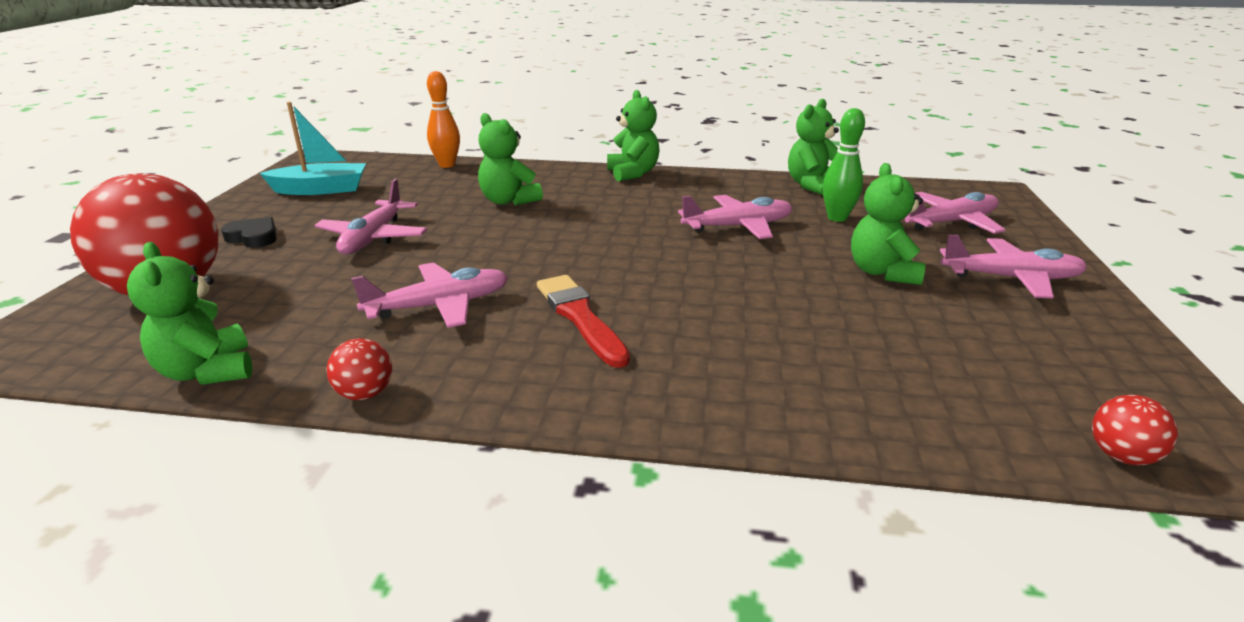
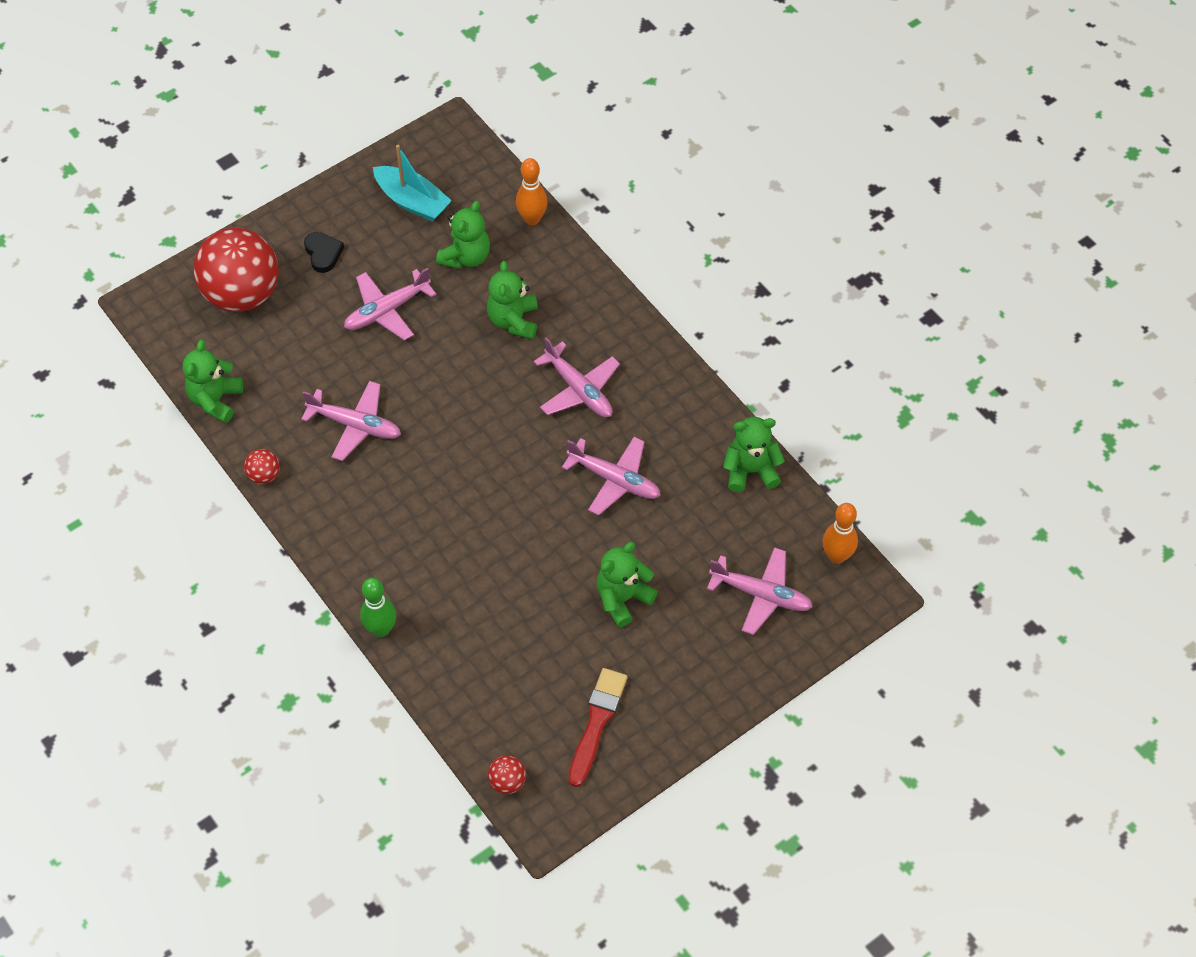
camera: 45 degrees right, 30 degrees up
(580, 317) = (410, 495): red brush -> red brush (597, 722)
(633, 173) = (647, 343): green teddy bear -> green teddy bear (466, 257)
(837, 218) = (695, 524): green bowling pin -> green bowling pin (381, 629)
(941, 189) = (837, 556): none -> orange bowling pin
(1011, 278) = (686, 668): pink plane -> pink plane (579, 389)

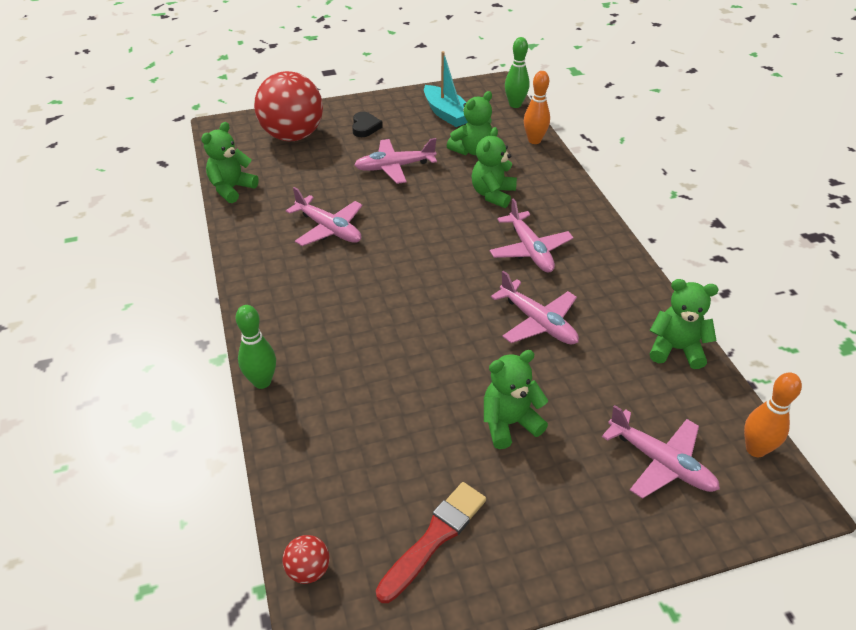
camera: 20 degrees right, 15 degrees down
(264, 475) = (236, 243): red ball -> none
(489, 160) = (515, 105): none -> green bowling pin

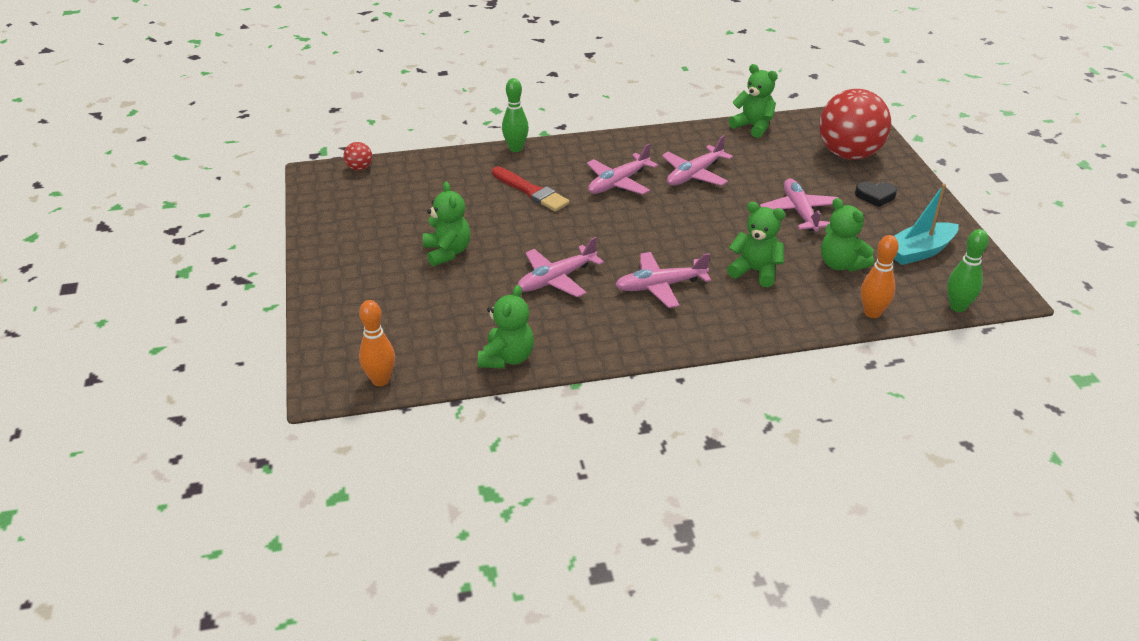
camera: 95 degrees right, 5 degrees down
(434, 538) = (362, 213): red brush -> red brush (531, 191)
(661, 462) = (386, 323): pink plane -> pink plane (618, 183)

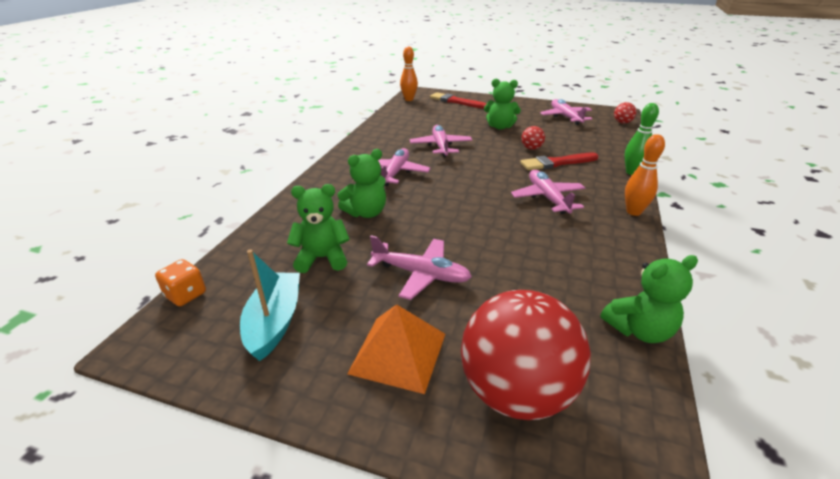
camera: 120 degrees right, 5 degrees down
(358, 323) = (456, 101): none -> red brush
(503, 214) = (531, 148): none -> red ball
(507, 358) = (389, 122): green teddy bear -> none
(694, 174) = (538, 239): pink plane -> pink plane (565, 117)
(872, 313) = (252, 242): orange bowling pin -> orange bowling pin (633, 212)
(875, 196) = (398, 353): black heart -> orange pyramid
(957, 307) = (186, 295): green bowling pin -> orange dice

